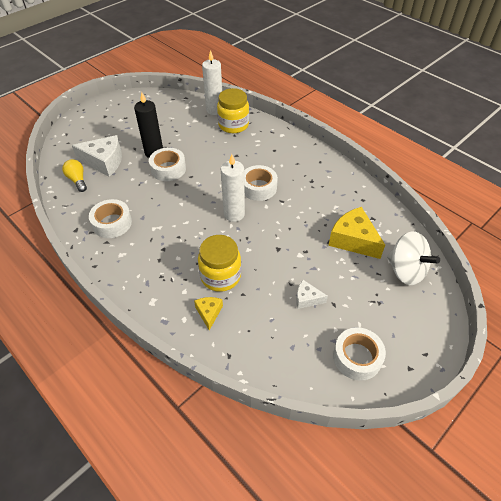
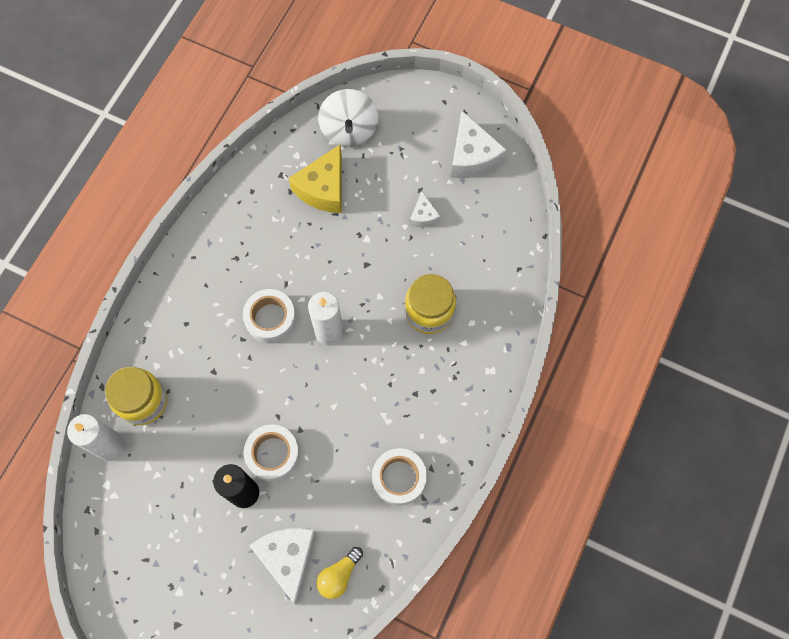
camera: 110 degrees left, 20 degrees up
(209, 313) = (480, 306): yellow cheese -> none
(357, 357) = (472, 157): white tape -> white cheese
(406, 271) = (349, 130): white spinning top -> white spinning top turned 150 degrees clockwise

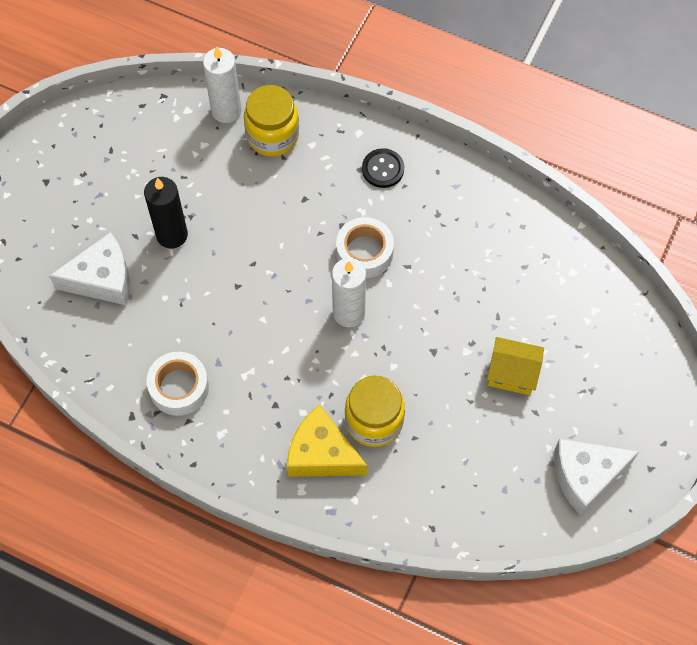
camera: 90 degrees right, 5 degrees down
(187, 303) = (383, 169): none -> black button
(273, 454) = (211, 260): white tape -> none
(323, 189) = (530, 302): yellow cheese -> yellow cheese (321, 454)
(339, 575) = (80, 328): yellow light bulb -> none
(349, 130) = (612, 330): white spinning top -> none
(386, 205) = (512, 373): none -> yellow house
(424, 216) = (499, 416): white cheese -> none

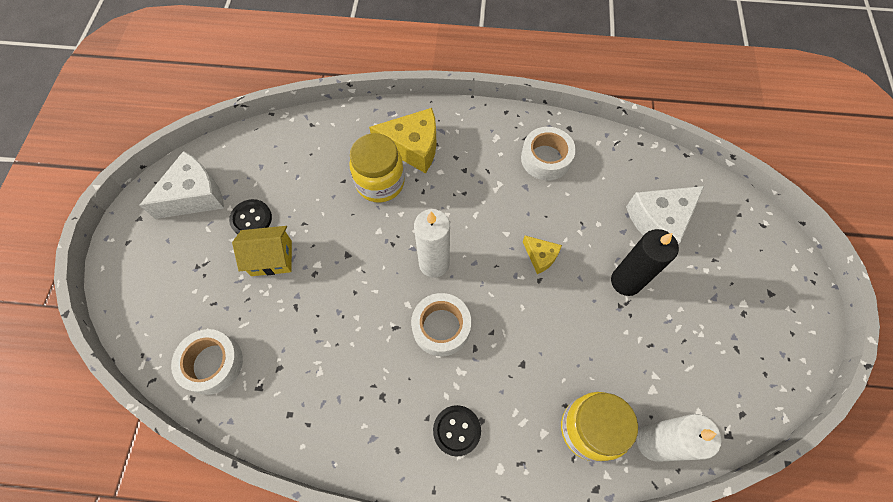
camera: 160 degrees right, 0 degrees up
(240, 284) = (540, 256): none -> yellow cheese
(526, 425) = (251, 219): none -> black button
(585, 290) = (212, 364): none -> white tape

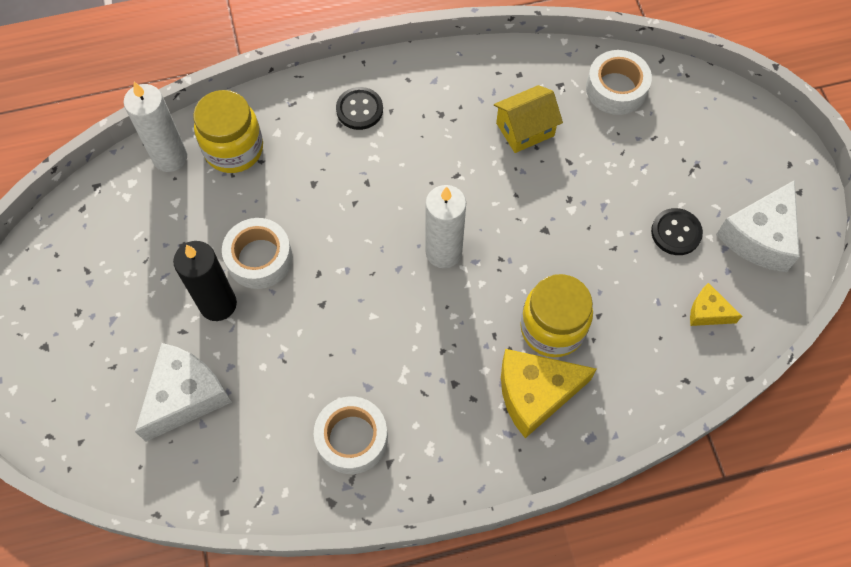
camera: 160 degrees right, 0 degrees up
(271, 258) = (625, 199): yellow house -> yellow house (525, 129)
(441, 327) = (409, 190): white tape -> white tape (259, 258)
(540, 256) = (324, 300): yellow cheese -> yellow cheese (707, 312)

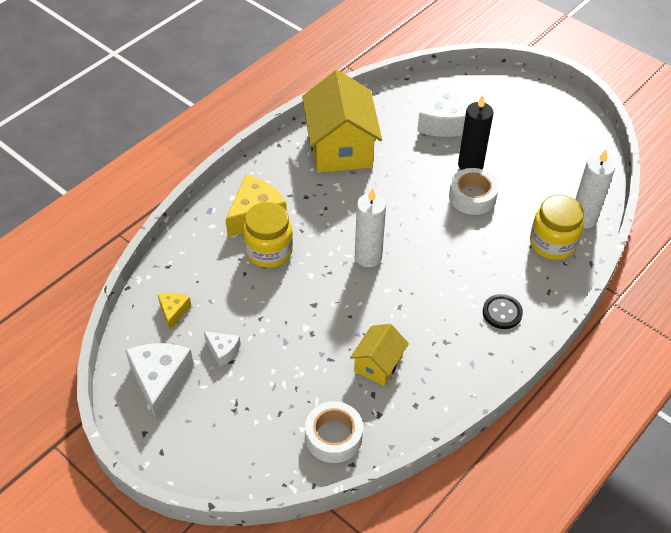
camera: 145 degrees right, 15 degrees down
(352, 438) = (340, 147): white tape -> yellow house
(676, 232) = (223, 351): black button -> white cheese
(707, 312) = (173, 311): yellow cheese -> yellow cheese turned 75 degrees counterclockwise

